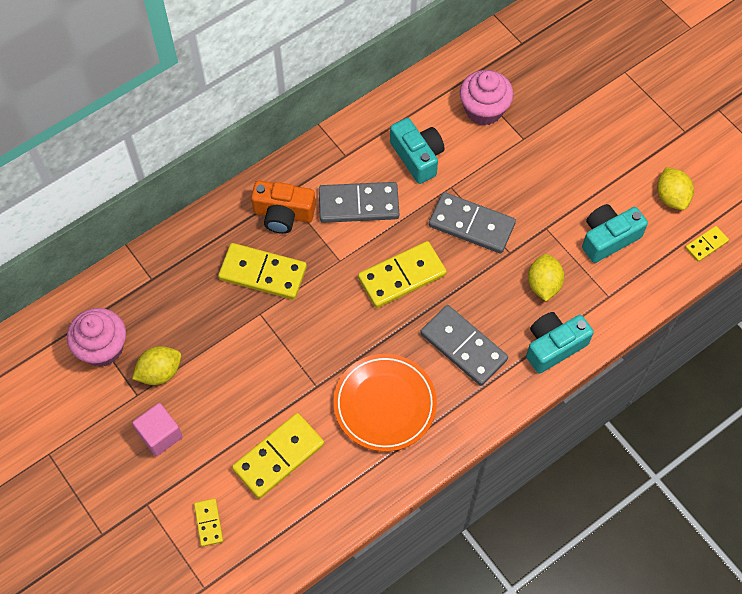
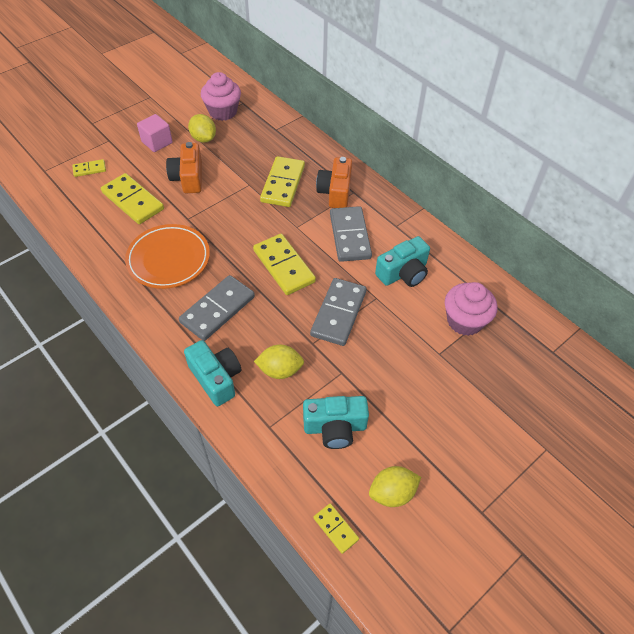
camera: 85 degrees right, 10 degrees down
(240, 389) = (188, 178): none -> orange camera
(608, 238) = (335, 427): turquoise camera -> turquoise camera turned 120 degrees clockwise

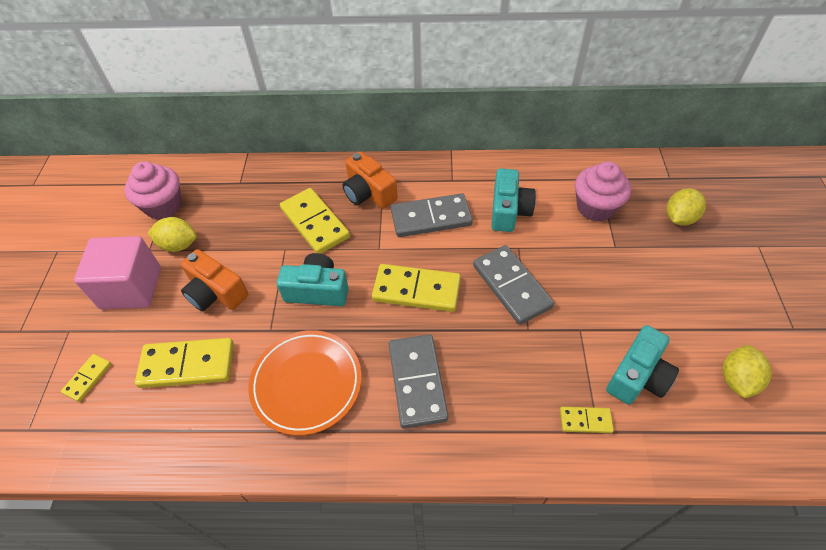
camera: 45 degrees left, 0 degrees up
(157, 142) = (131, 288): pink cube -> pink cube, size x1.61
(216, 378) = (503, 441): turquoise camera -> turquoise camera (317, 290)
(280, 370) = (538, 377): yellow lemon -> yellow lemon (679, 218)
(335, 529) = (749, 451): yellow domino -> yellow domino (585, 421)
(350, 236) = (431, 218): grey domino -> grey domino turned 45 degrees counterclockwise

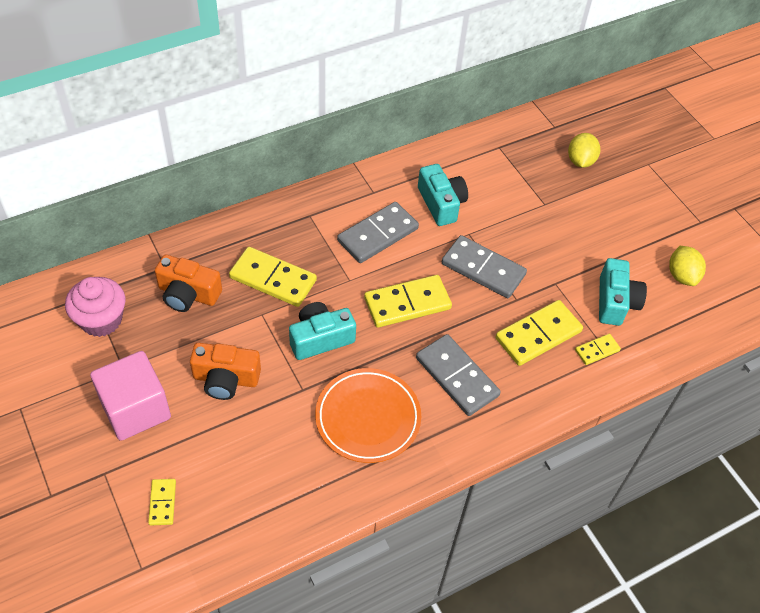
camera: 35 degrees left, 0 degrees up
(178, 245) = (151, 351): yellow lemon -> none
(187, 365) = (249, 450): yellow domino -> yellow domino (538, 335)
(368, 193) = (304, 232): orange camera -> orange camera (188, 294)
(595, 207) = (511, 175): pink cupcake -> none

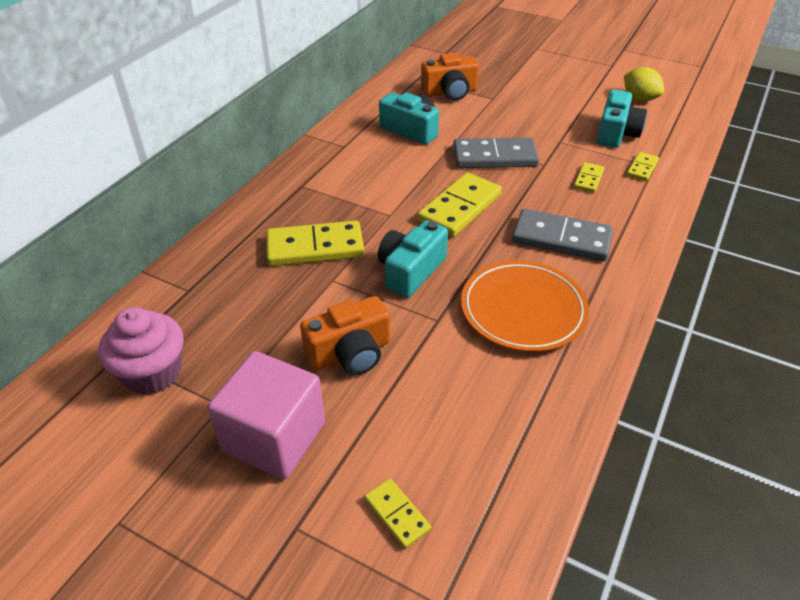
camera: 30 degrees left, 10 degrees down
(188, 294) = (236, 301): orange camera -> orange camera (450, 92)
(377, 235) = (380, 172): grey domino -> none
(538, 335) = (588, 179): yellow domino -> yellow domino, size x0.51
(580, 161) = (488, 64): yellow lemon -> none
(615, 302) = (616, 133): turquoise camera -> turquoise camera turned 45 degrees clockwise

